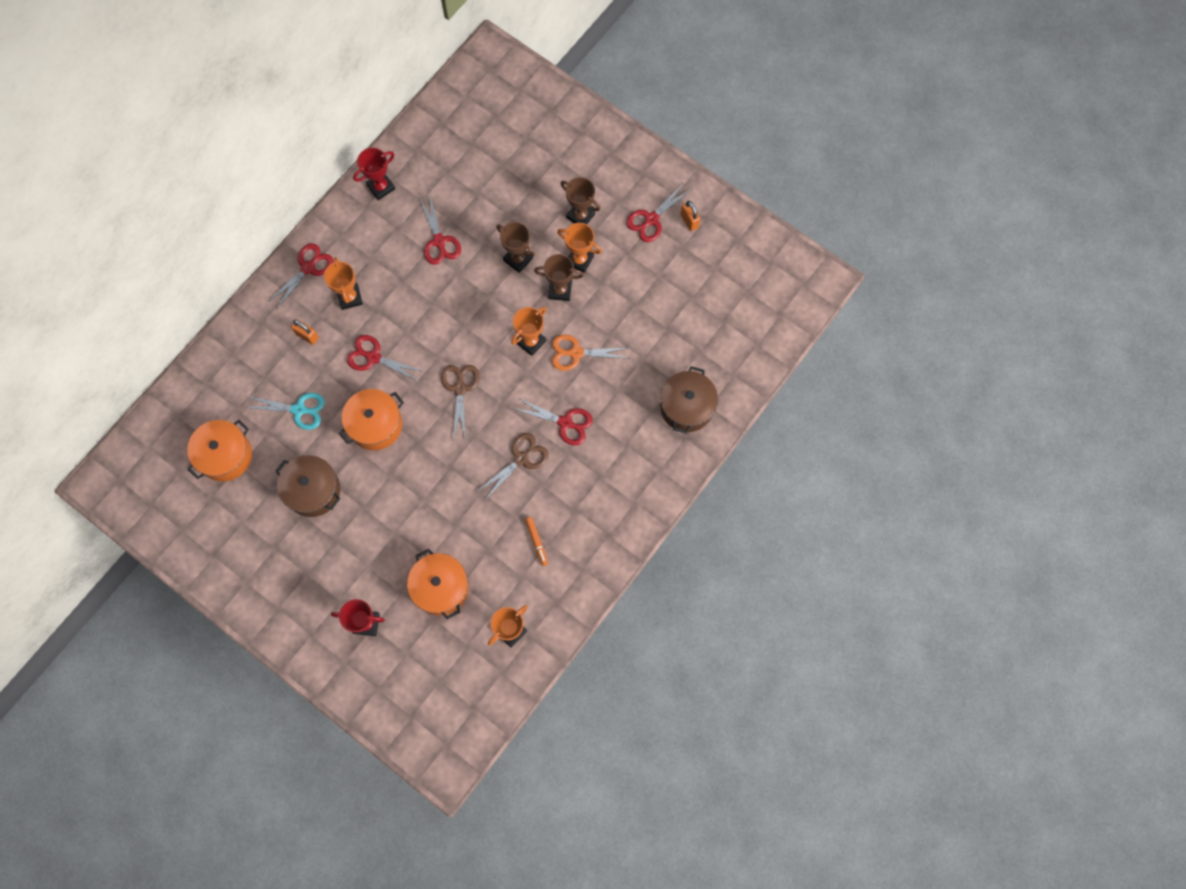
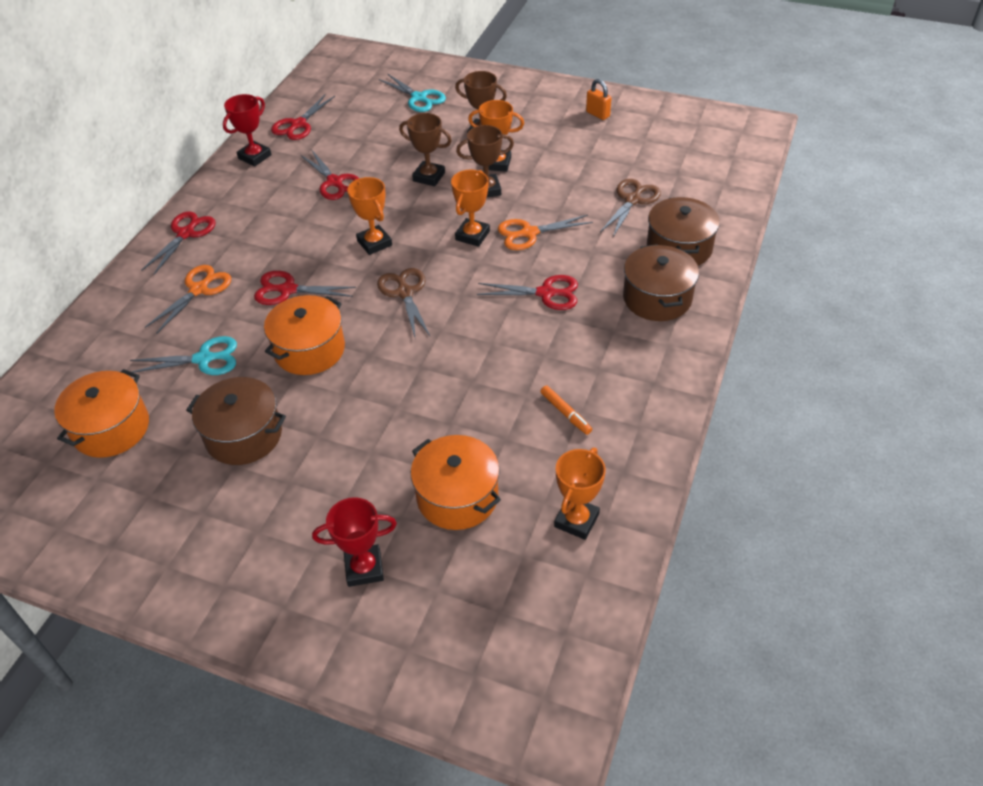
camera: 15 degrees left, 25 degrees down
(307, 336) = (199, 290): orange padlock -> orange scissors
(350, 297) = (243, 246): orange trophy -> orange trophy (374, 243)
(521, 459) = (508, 338): brown scissors -> brown scissors (632, 200)
(541, 148) = (419, 98): none -> turquoise scissors
(646, 454) = (657, 298): none -> brown pot
(651, 219) = (558, 121): red scissors -> red scissors (298, 124)

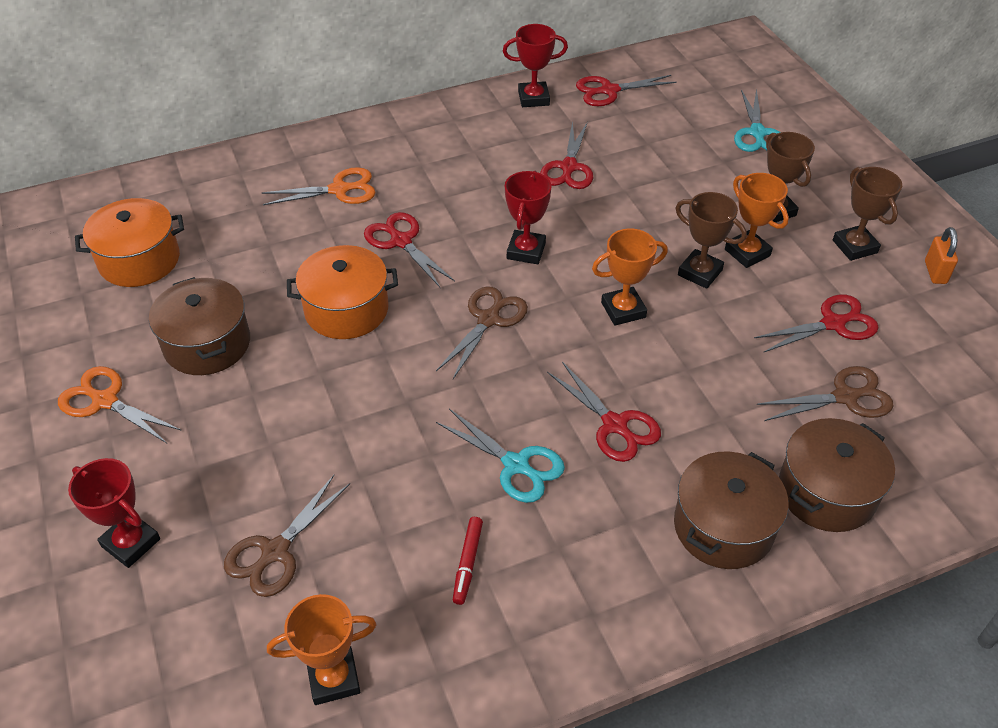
camera: 45 degrees right, 0 degrees up
(186, 234) = (393, 133): red scissors -> red scissors (833, 324)
(203, 359) = (266, 253): turquoise scissors -> turquoise scissors (515, 465)
(374, 243) = (526, 251): orange trophy -> red trophy
(429, 177) = (660, 220): brown trophy -> brown trophy (854, 246)
(457, 496) = (275, 551): orange pot -> brown scissors
(529, 233) = (682, 349): orange scissors -> orange scissors (105, 401)
(565, 413) = (467, 563): orange marker -> red marker

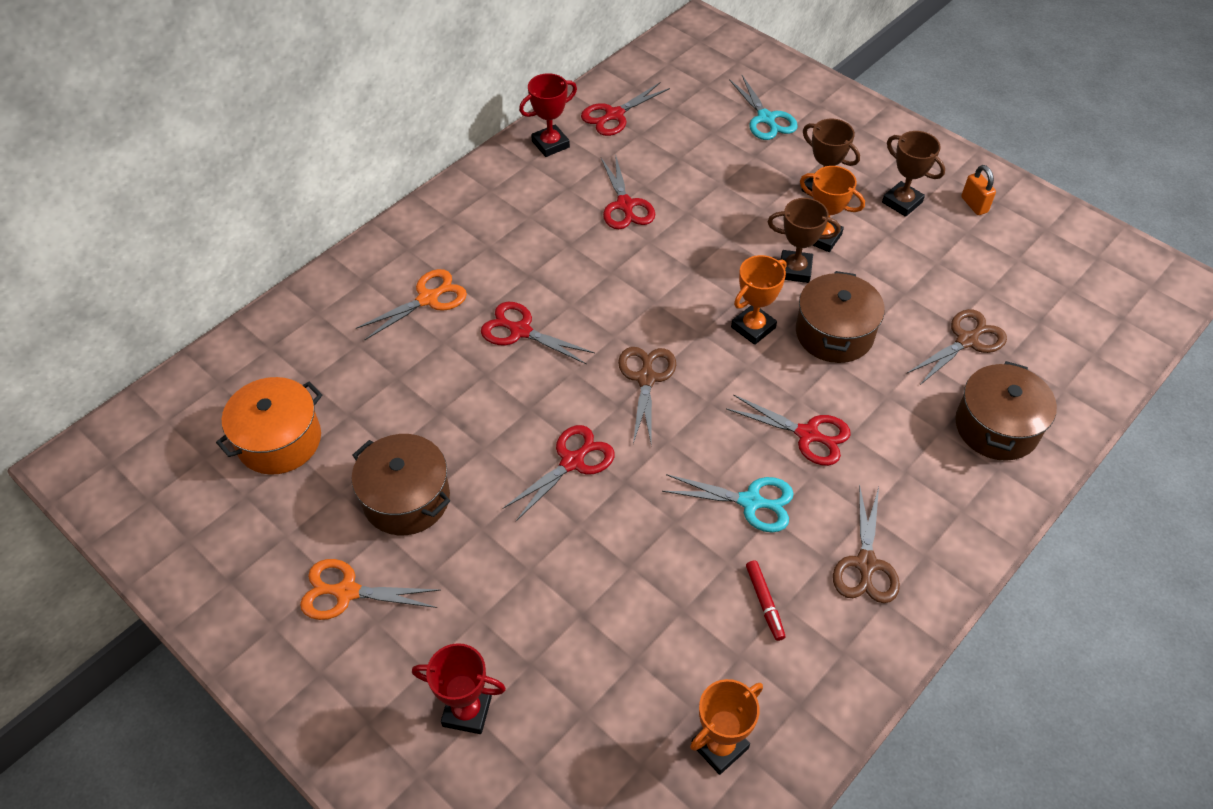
camera: 25 degrees left, 5 degrees up
(275, 551) = (600, 662): brown scissors -> brown scissors (865, 564)
(346, 309) = (514, 416): orange pot -> none
(526, 251) = (638, 301): red trophy -> none
(723, 527) = (939, 487): brown pot -> brown pot (834, 333)
(833, 324) = (923, 279): red scissors -> red scissors (572, 462)

